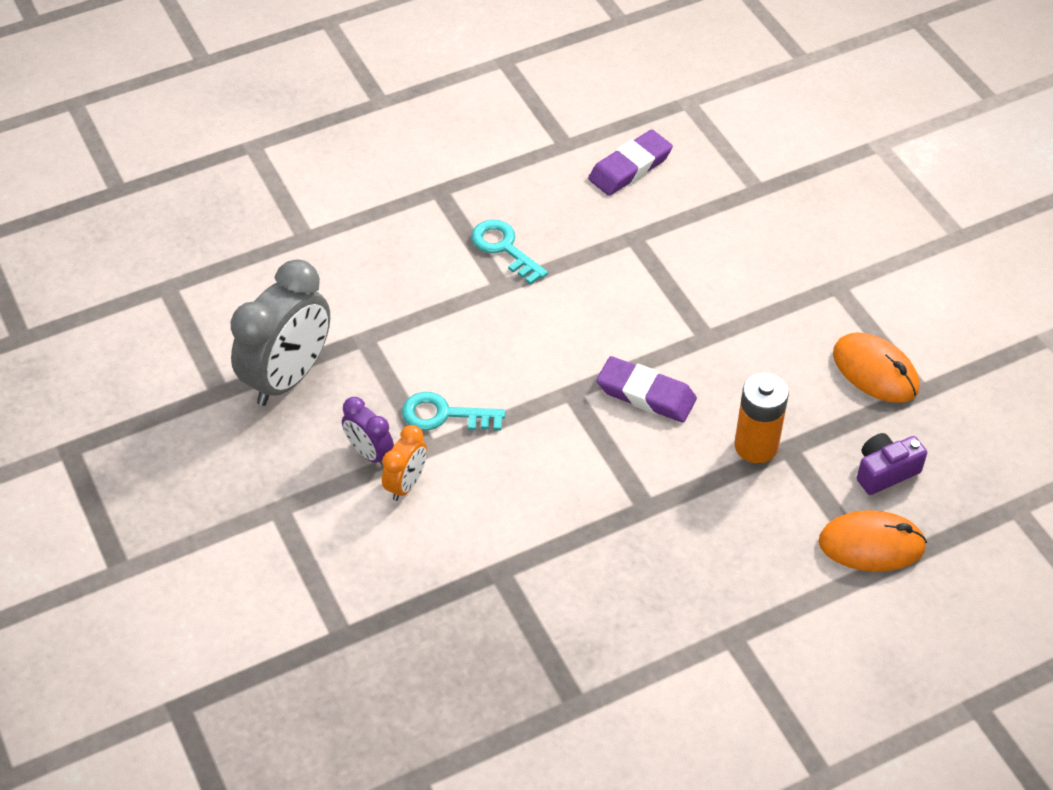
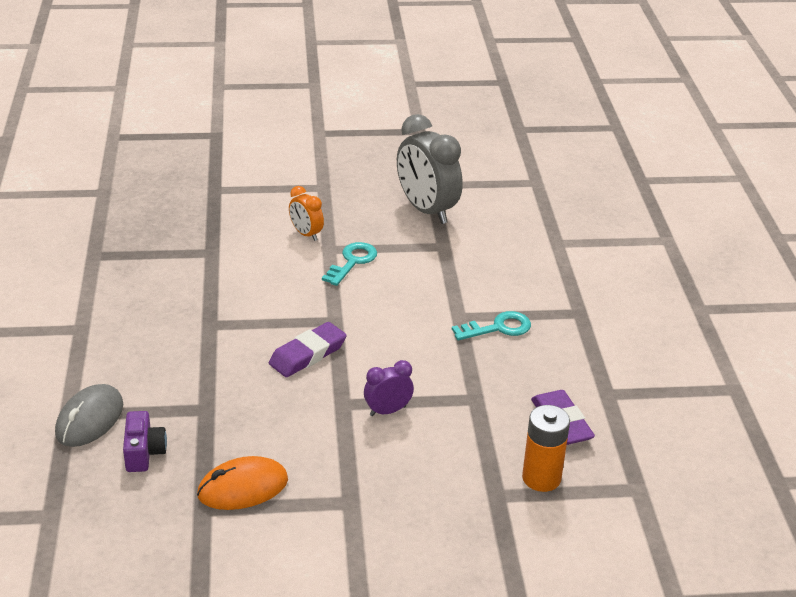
camera: 110 degrees right, 15 degrees down
(369, 453) = (341, 226): purple clock -> purple clock (387, 411)
(756, 446) = (220, 393): orange battery -> orange battery (541, 478)
(871, 544) = (90, 419): orange mouse -> grey mouse

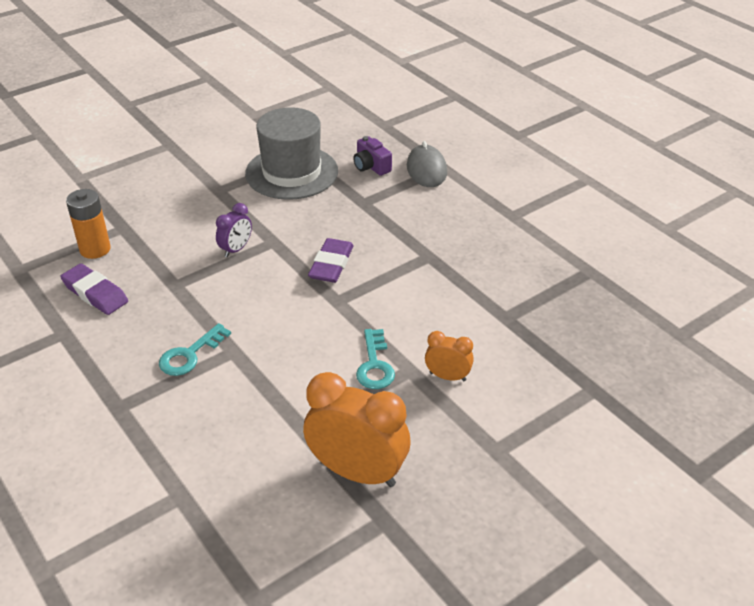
camera: 150 degrees right, 5 degrees up
(243, 488) = (291, 172): orange mouse -> grey hat
(426, 210) = (357, 472): grey clock -> orange clock

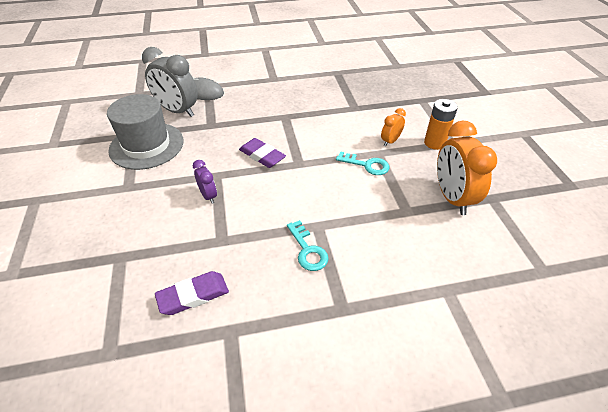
camera: 65 degrees left, 5 degrees up
(95, 249) = (132, 283): orange battery -> orange battery (434, 143)
(357, 472) = (452, 198): orange clock -> orange clock turned 60 degrees counterclockwise
(371, 166) = (177, 111): purple camera -> grey clock

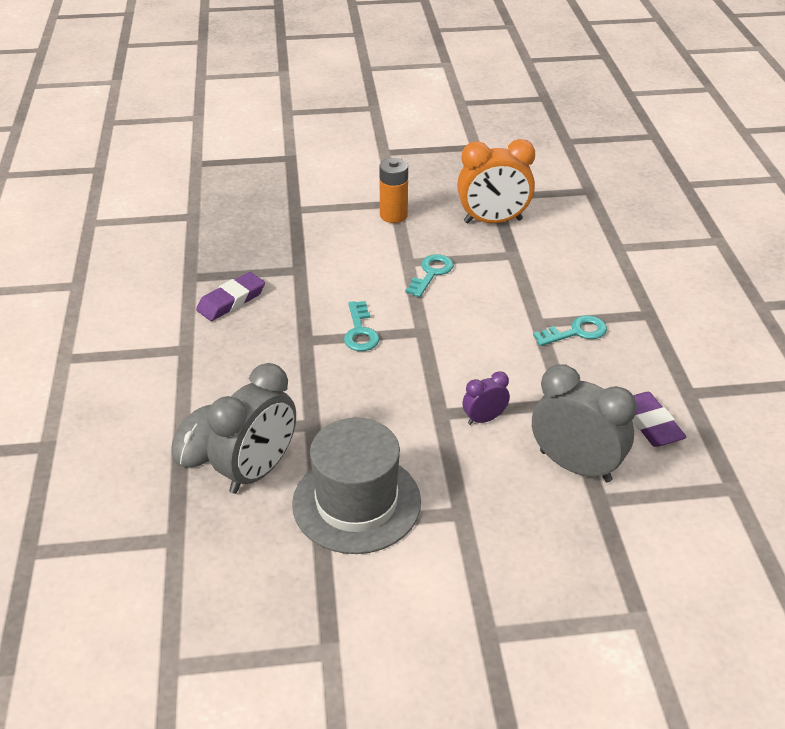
camera: 85 degrees left, 5 degrees down
(155, 244) = (575, 466): none -> grey clock
(262, 156) = (401, 365): purple eraser -> purple eraser (231, 301)
(295, 136) = (360, 331): none -> turquoise key
(390, 141) = (385, 248): orange clock -> none

